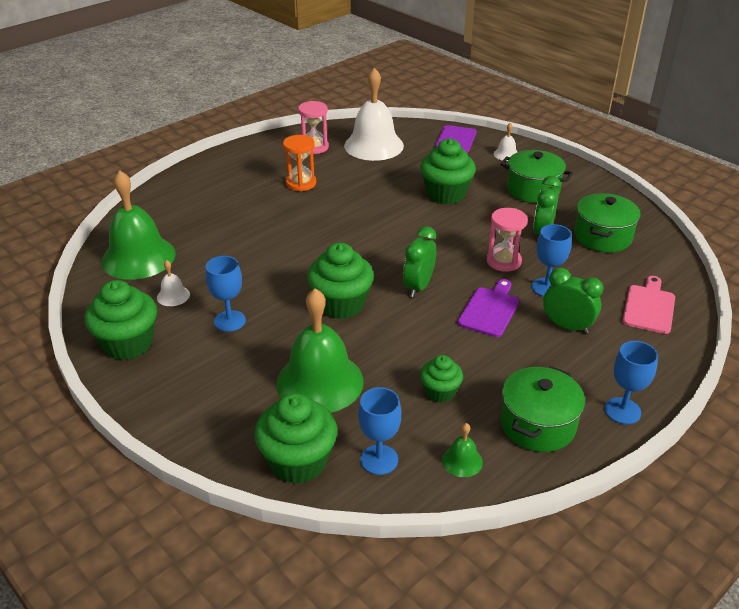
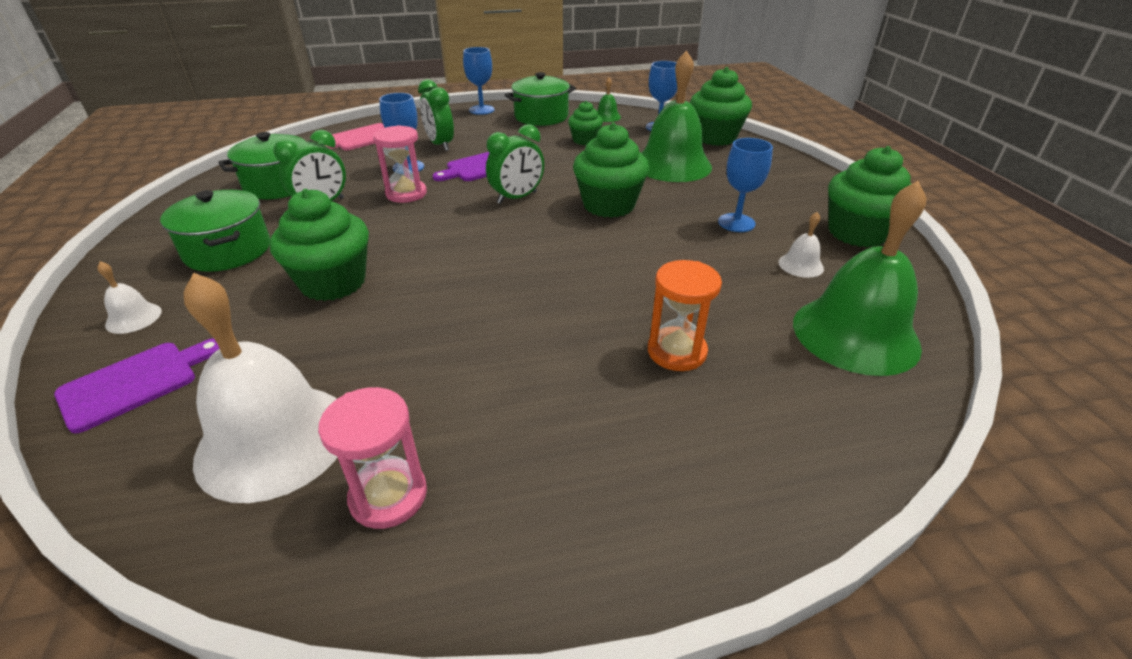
camera: 150 degrees left, 0 degrees up
(301, 183) = (513, 389): orange hourglass -> orange hourglass (676, 351)

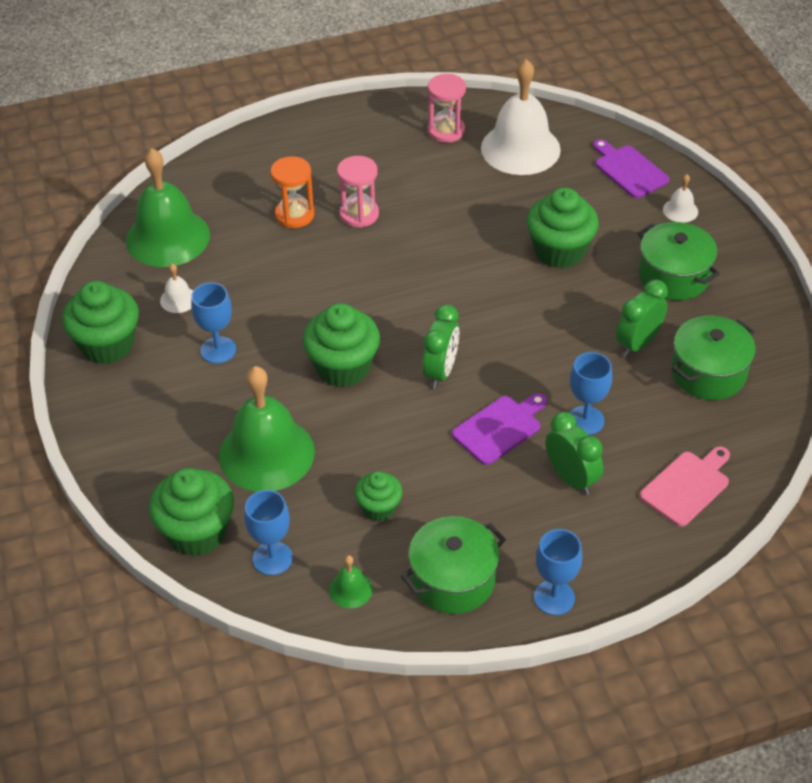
camera: 175 degrees right, 10 degrees up
(135, 382) = (628, 170): purple cutting board -> purple cutting board turned 105 degrees clockwise
(406, 194) = (561, 369): pink hourglass -> pink hourglass (359, 214)
(517, 198) = (441, 372): green clock -> green clock turned 150 degrees clockwise

